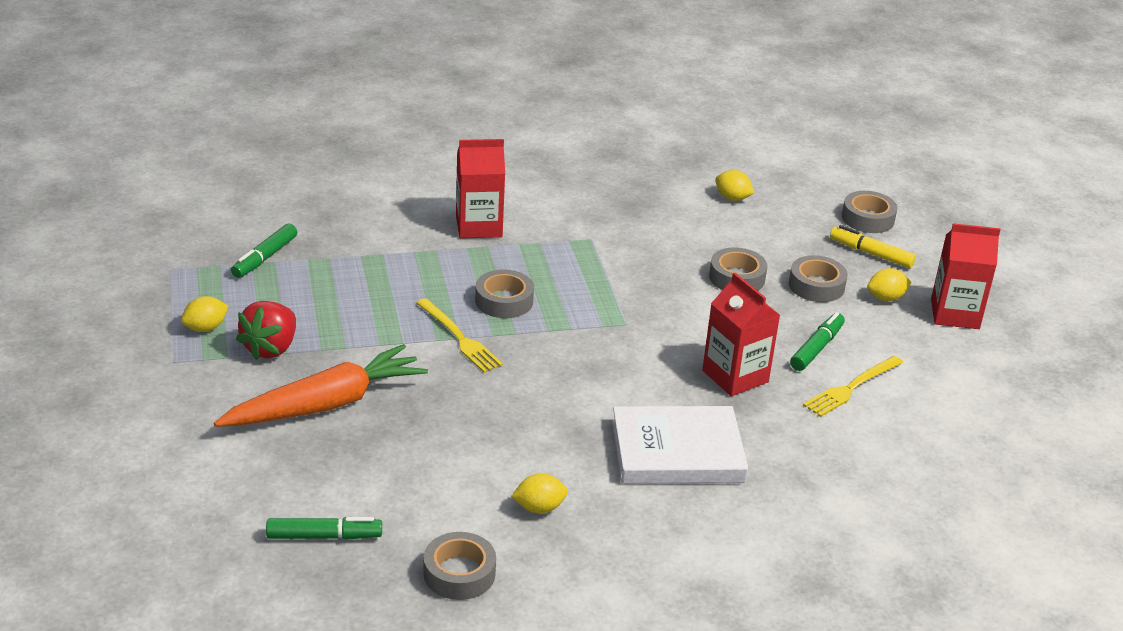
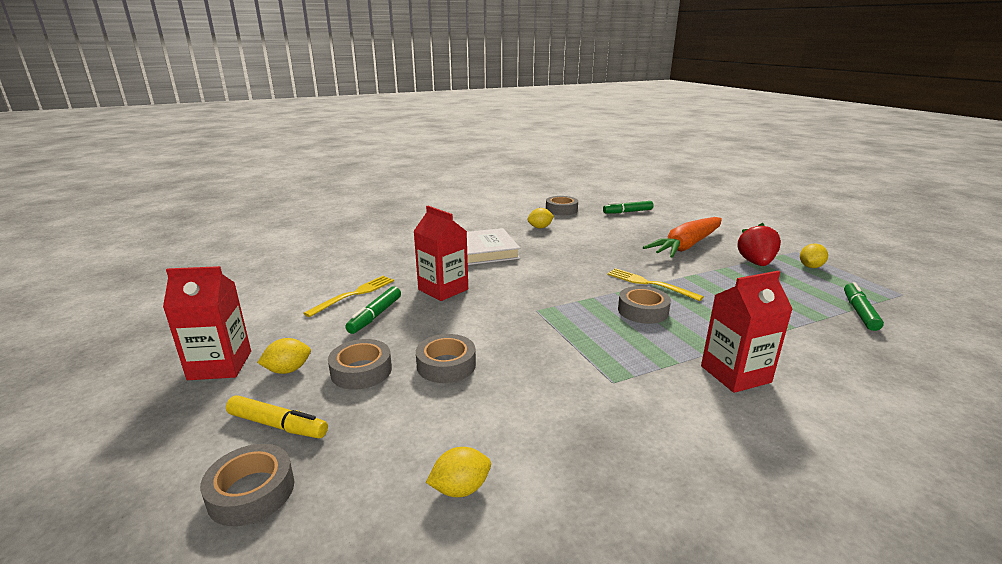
camera: 170 degrees right, 10 degrees down
(732, 198) = (460, 488): yellow lemon -> yellow lemon turned 45 degrees counterclockwise

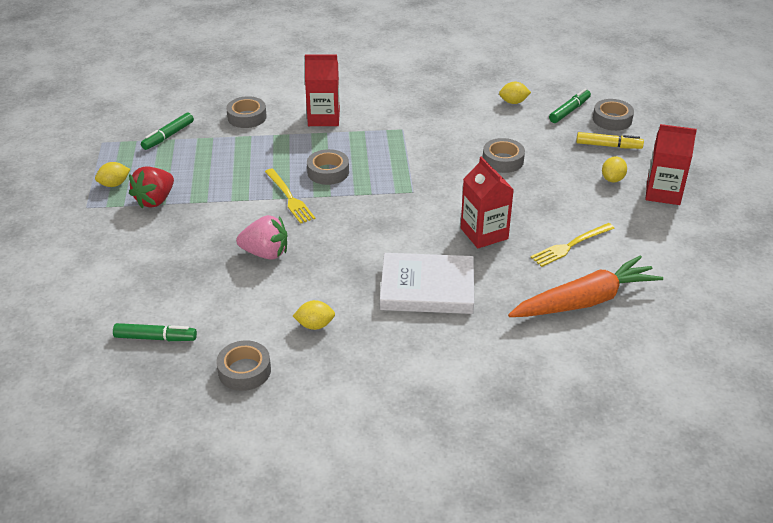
camera: 160 degrees left, 15 degrees up
(278, 425) = (608, 146): yellow marker -> yellow marker turned 150 degrees clockwise
(288, 370) = (612, 179): yellow lemon -> yellow lemon turned 60 degrees counterclockwise
(361, 371) = (561, 168): grey tape -> grey tape (247, 117)
(375, 316) = (550, 215): green marker -> green marker (569, 111)
(617, 250) = (265, 253): none -> pink strawberry
(686, 246) = (182, 242): orange carrot -> orange carrot (585, 301)

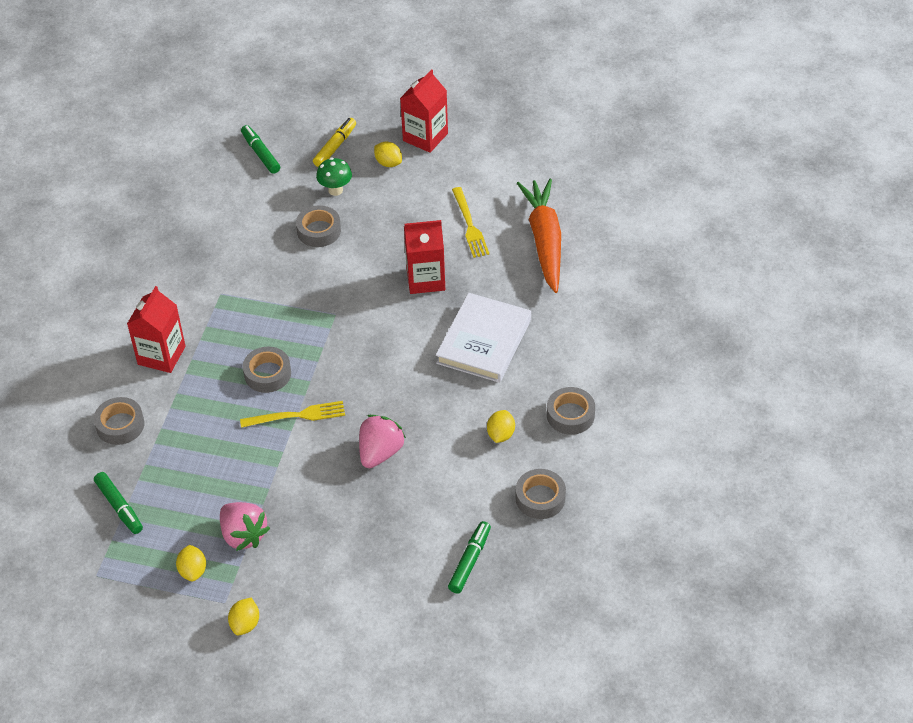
camera: 70 degrees left, 10 degrees up
(155, 200) = (243, 535): red strawberry -> pink strawberry
(513, 102) = (220, 190): yellow lemon -> yellow lemon (245, 624)
(557, 158) = (335, 190): none -> green mushroom
(612, 119) = (293, 128): grey tape -> grey tape (570, 415)

